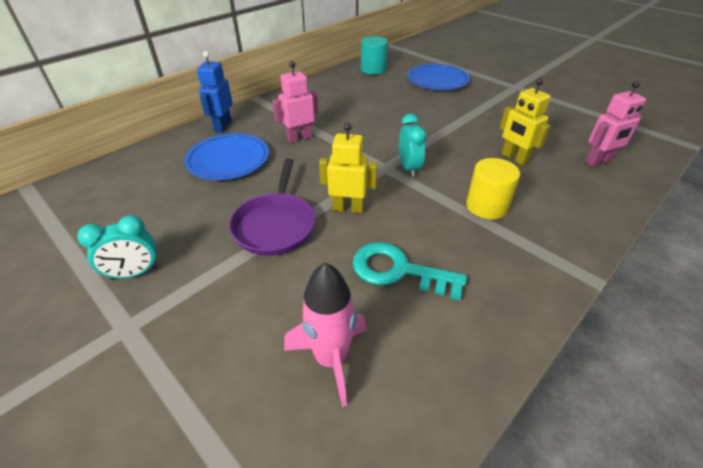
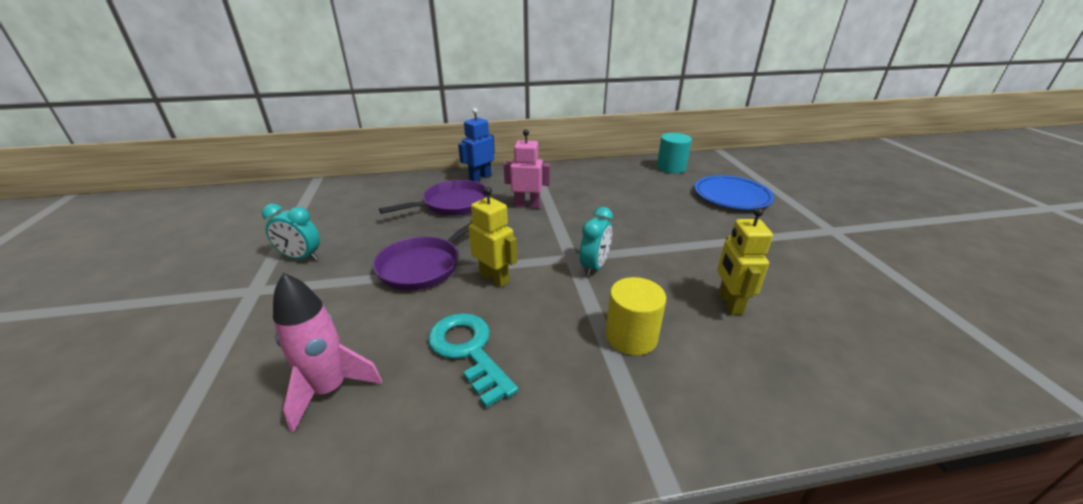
camera: 35 degrees right, 10 degrees down
(228, 160) = (452, 204): blue plate -> purple pan
(598, 161) = (854, 354): pink robot -> none

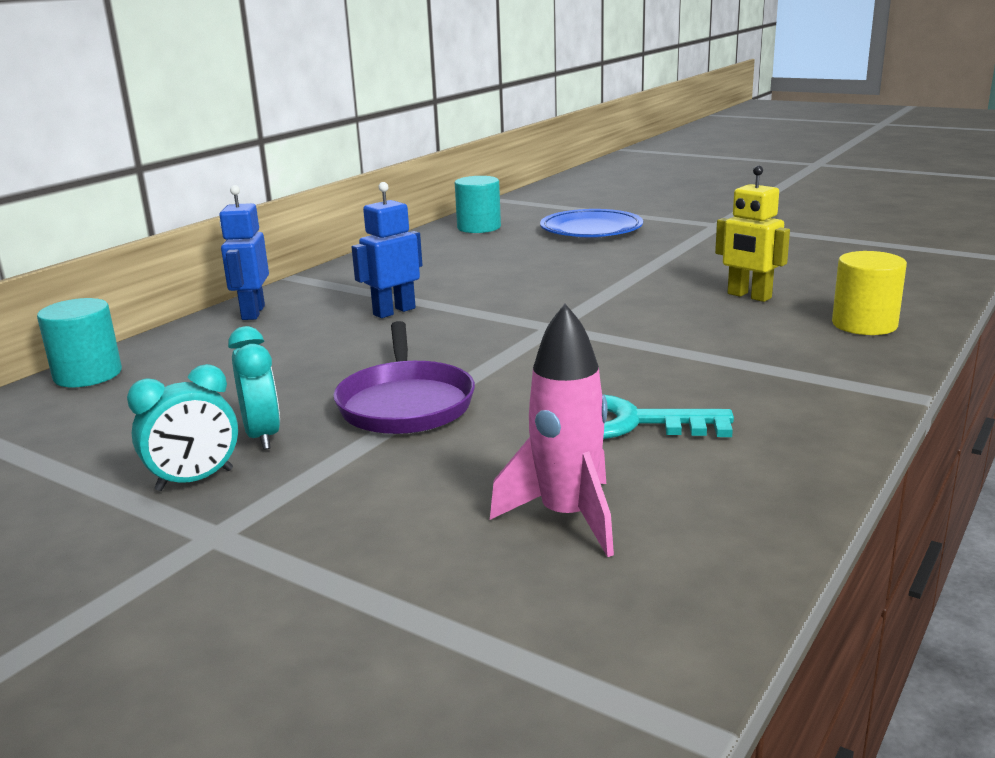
camera: 45 degrees left, 10 degrees down
(380, 182) = (88, 375): none -> turquoise cylinder
(452, 204) = (285, 347): purple pan -> none
(494, 278) = (515, 373): yellow robot -> none
(527, 205) = (394, 311): pink robot -> blue robot
(594, 266) = (591, 323): turquoise clock -> turquoise clock (262, 436)
(631, 337) = (729, 347): yellow cylinder -> yellow cylinder (864, 324)

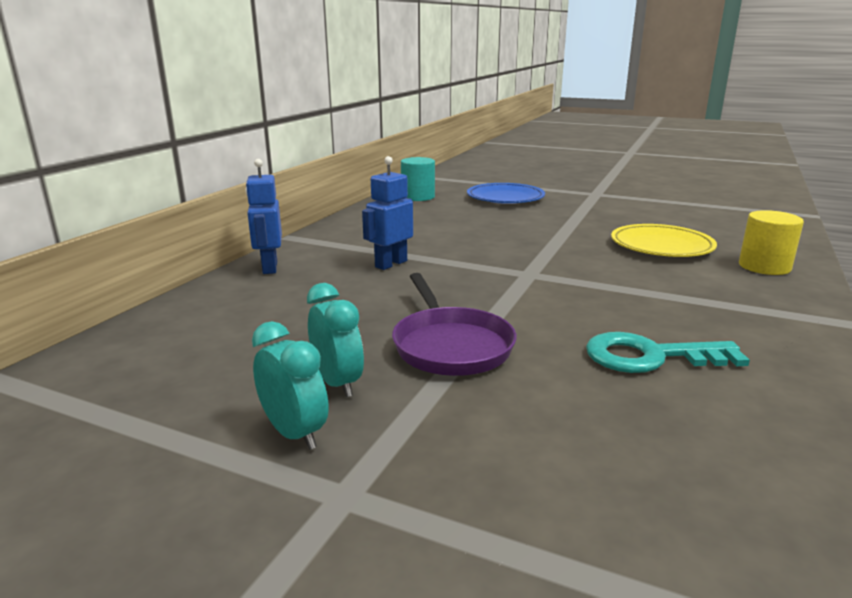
camera: 10 degrees left, 0 degrees up
(88, 375) = (141, 328): turquoise cylinder -> none
(195, 480) = (294, 433): turquoise clock -> turquoise clock turned 90 degrees counterclockwise
(567, 517) = (669, 453): pink rocket -> none
(749, 296) = (661, 246): yellow robot -> yellow plate

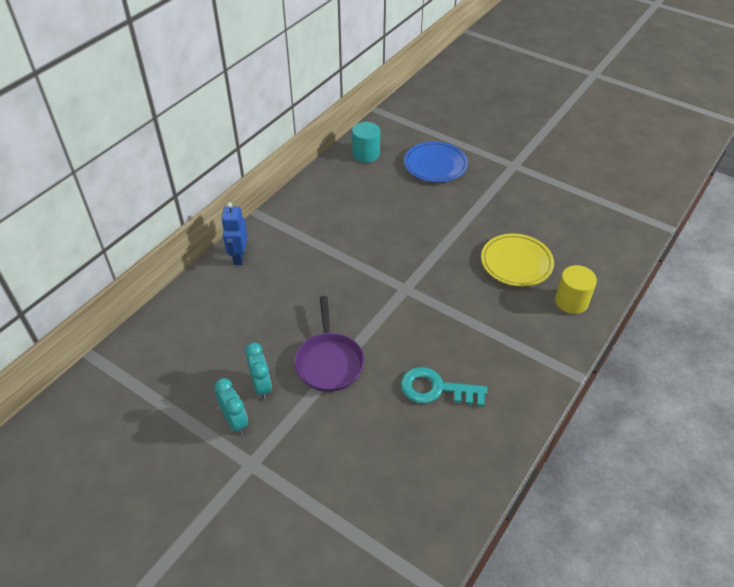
camera: 10 degrees right, 25 degrees up
(391, 264) = (318, 262): blue robot -> none

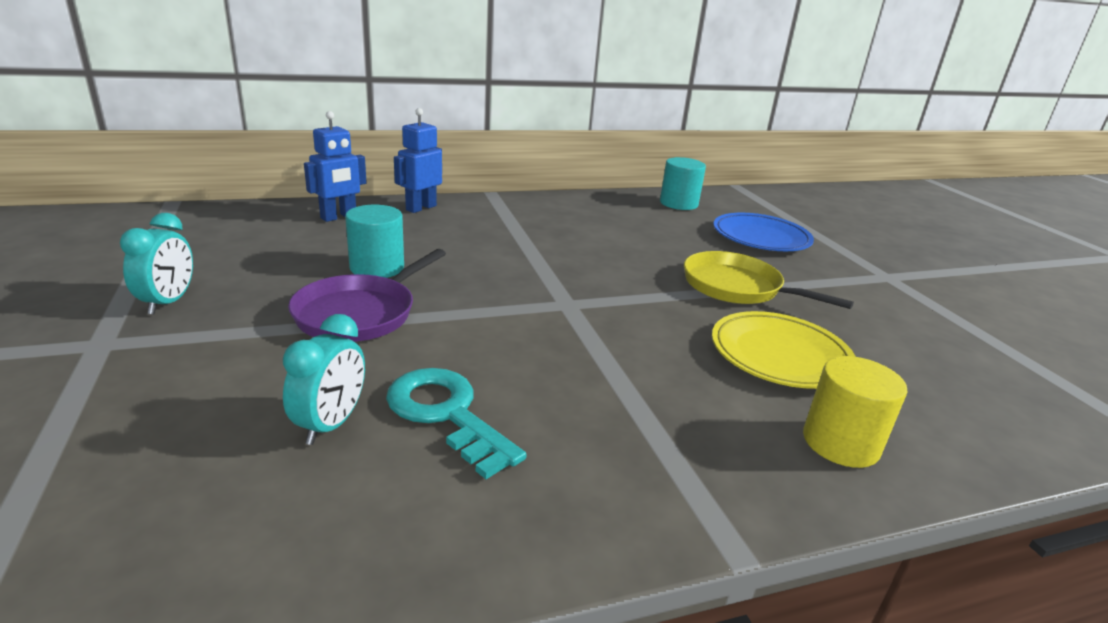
camera: 35 degrees right, 20 degrees down
(208, 298) = (339, 217): none -> blue robot
(261, 386) = (252, 292): turquoise clock -> turquoise clock (331, 424)
(290, 325) = (377, 267): none -> turquoise cylinder
(461, 222) = (737, 287): none -> yellow pan

